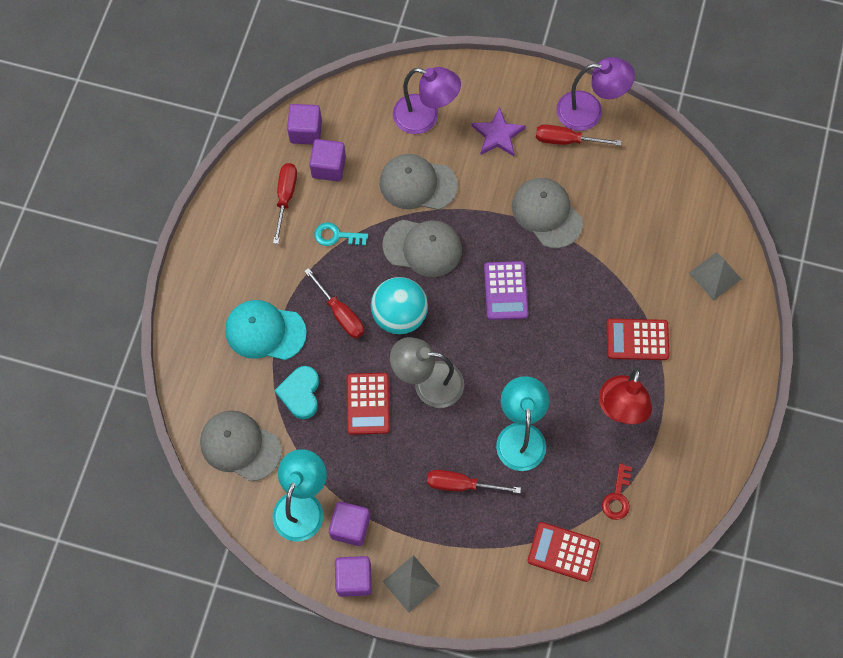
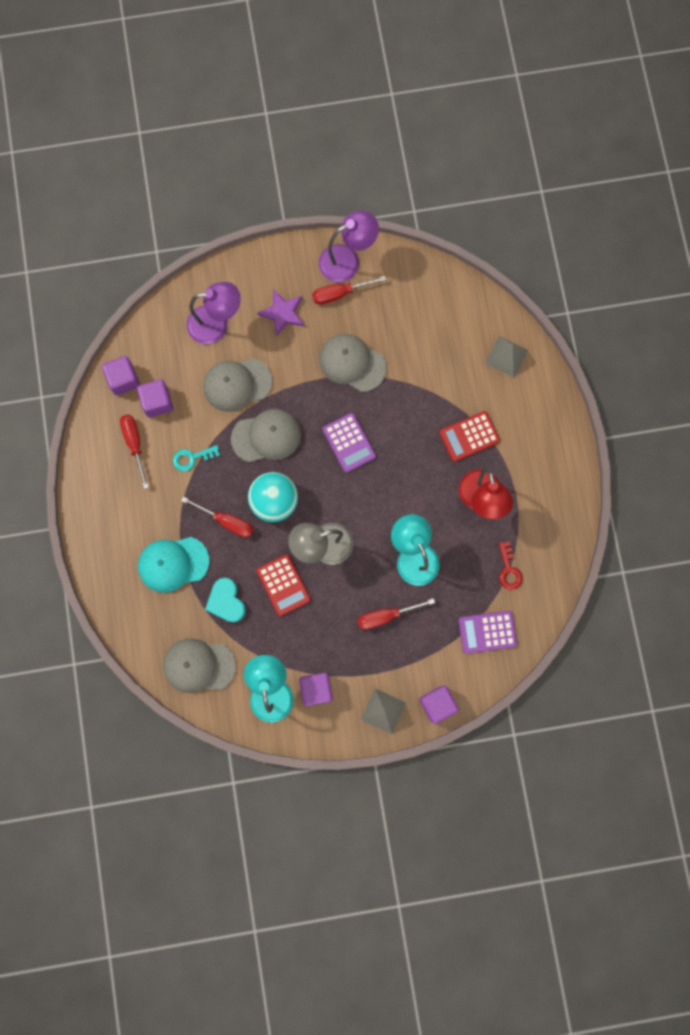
camera: 25 degrees left, 10 degrees up
(354, 579) = (338, 728): purple cube -> purple cube (437, 704)
(563, 552) = (487, 632): red calculator -> purple calculator

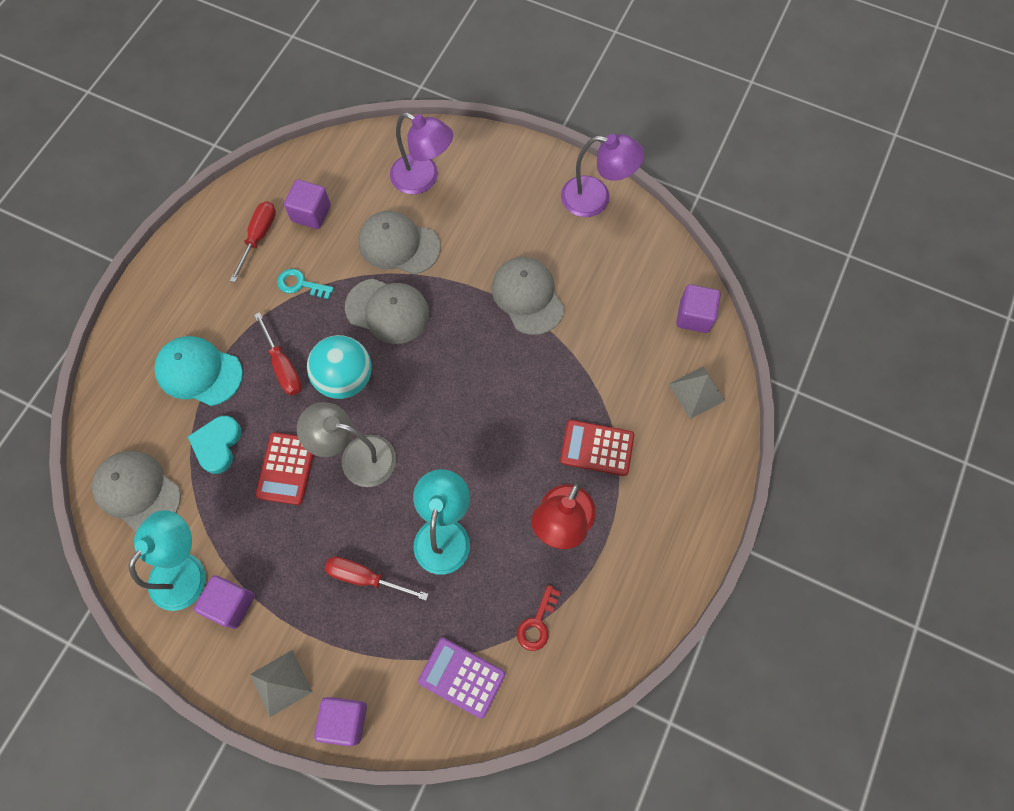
camera: 35 degrees right, 10 degrees down
(124, 380) = (297, 174): purple cube -> purple cube (694, 316)
(282, 313) = (494, 208): purple star -> none
(339, 294) = (565, 224): red screwdriver -> none
(349, 443) = (465, 371): purple calculator -> none

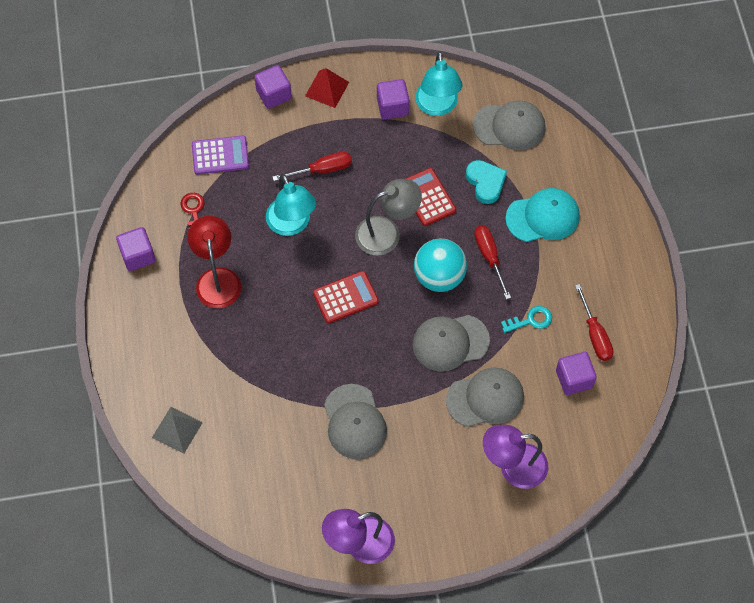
camera: 145 degrees right, 5 degrees down
(281, 683) = (327, 89): grey pyramid -> red pyramid
(283, 366) = (489, 257): red screwdriver -> red screwdriver turned 45 degrees clockwise
(527, 296) = (354, 422): grey cap -> grey cap turned 45 degrees clockwise
(597, 448) = (226, 342): red calculator -> red calculator (345, 297)
(694, 316) = (214, 490): purple cube -> purple cube (138, 255)

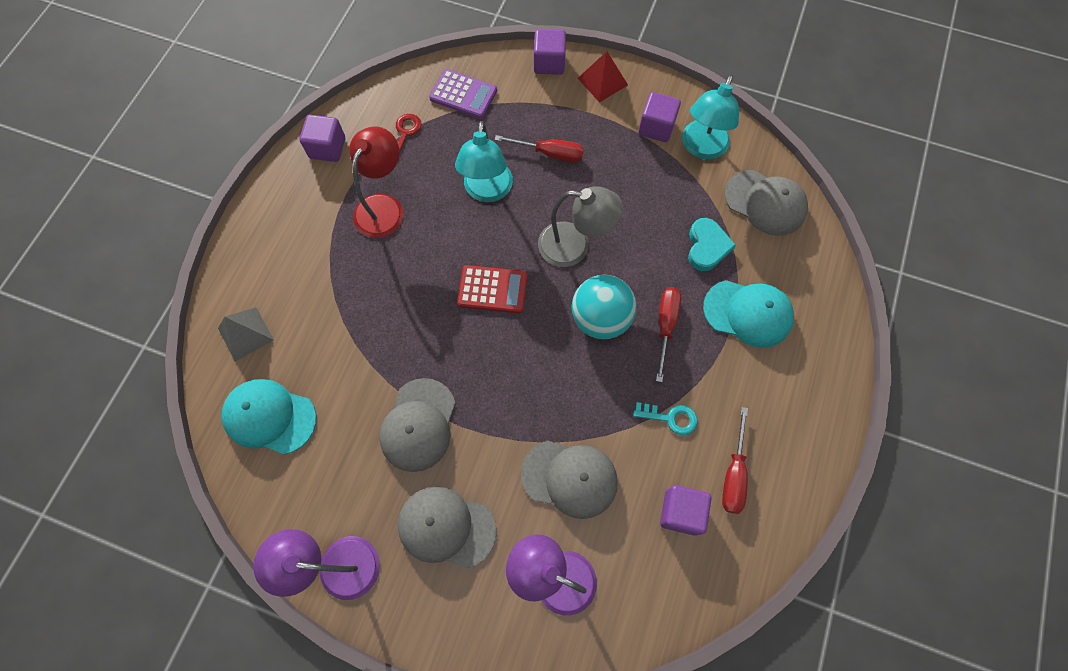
camera: 30 degrees right, 5 degrees up
(240, 476) = (270, 417): none -> turquoise cap
(427, 197) = (637, 232): red calculator -> none
(450, 342) = (569, 395): grey cap -> grey cap (446, 527)

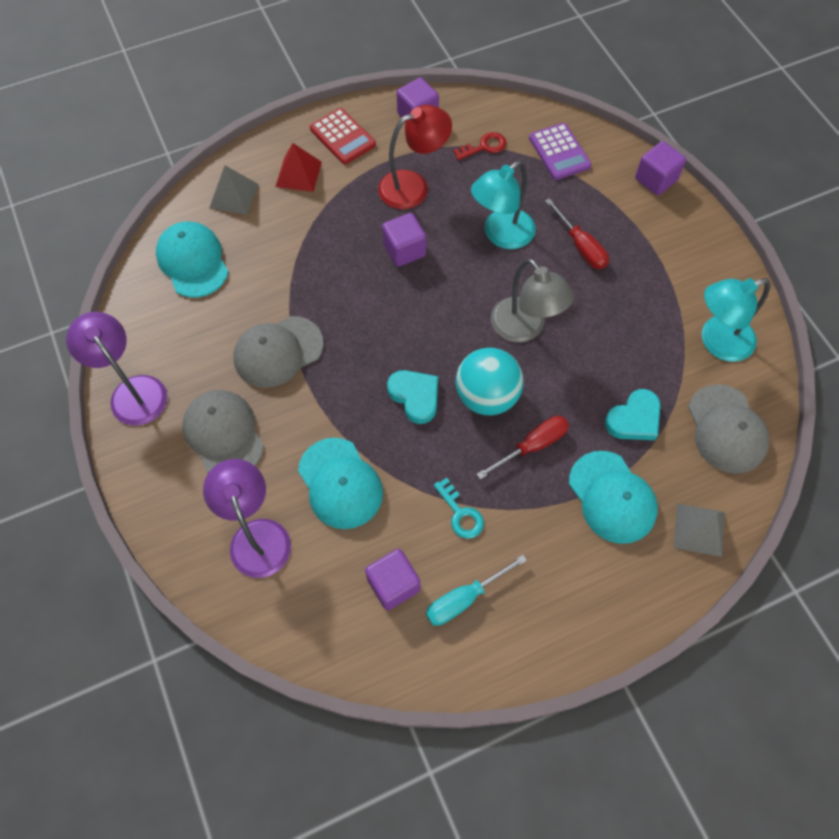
camera: 45 degrees right, 5 degrees down
(492, 289) = (428, 307): red calculator -> red calculator (342, 137)
(553, 364) = (415, 396): none -> turquoise heart
(570, 478) = (340, 483): grey cap -> turquoise cap
(602, 81) = (686, 226): red pyramid -> red pyramid (298, 174)
(656, 127) = (694, 295): purple cube -> purple cube (404, 250)
(733, 474) = (464, 598): red screwdriver -> turquoise screwdriver
(816, 285) = (699, 529): none -> grey pyramid

